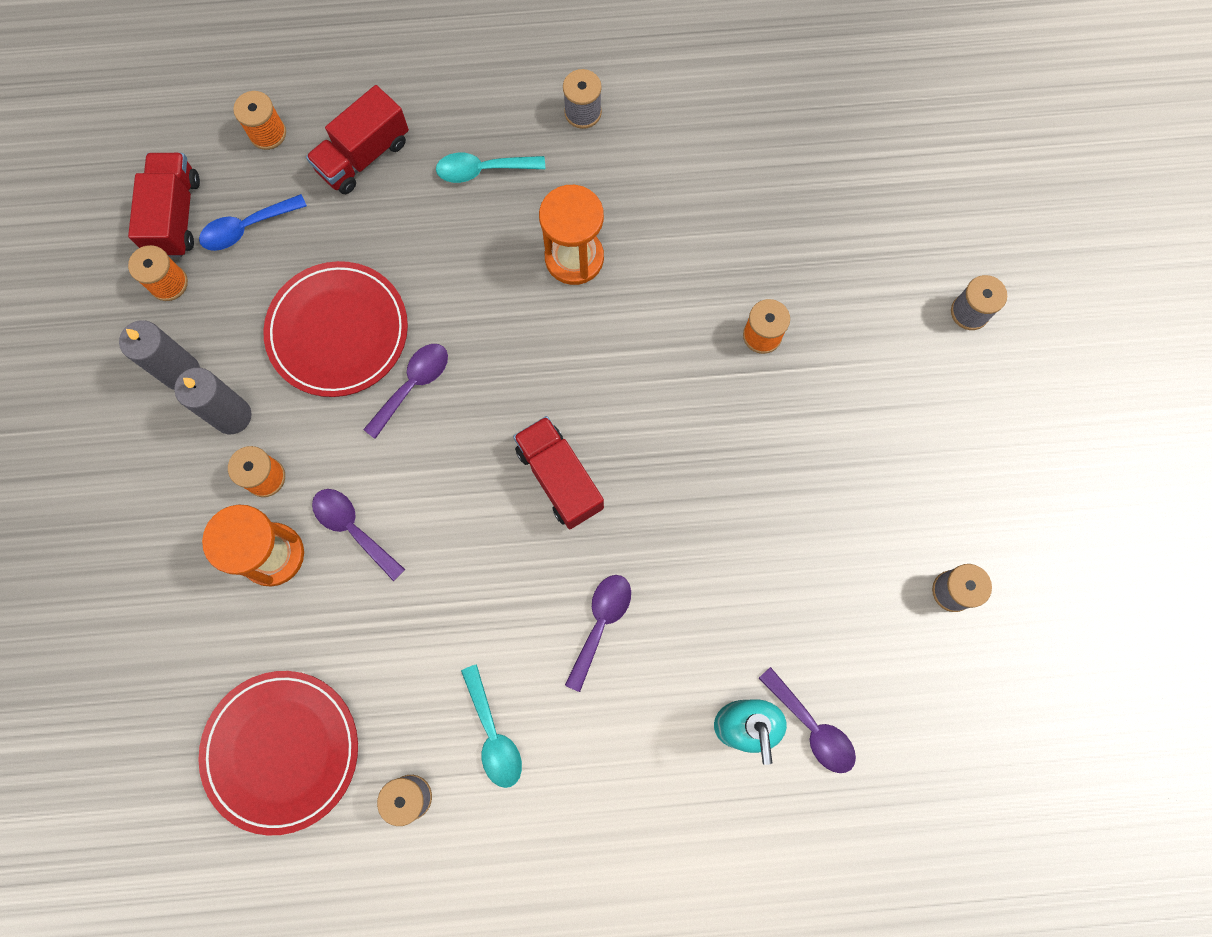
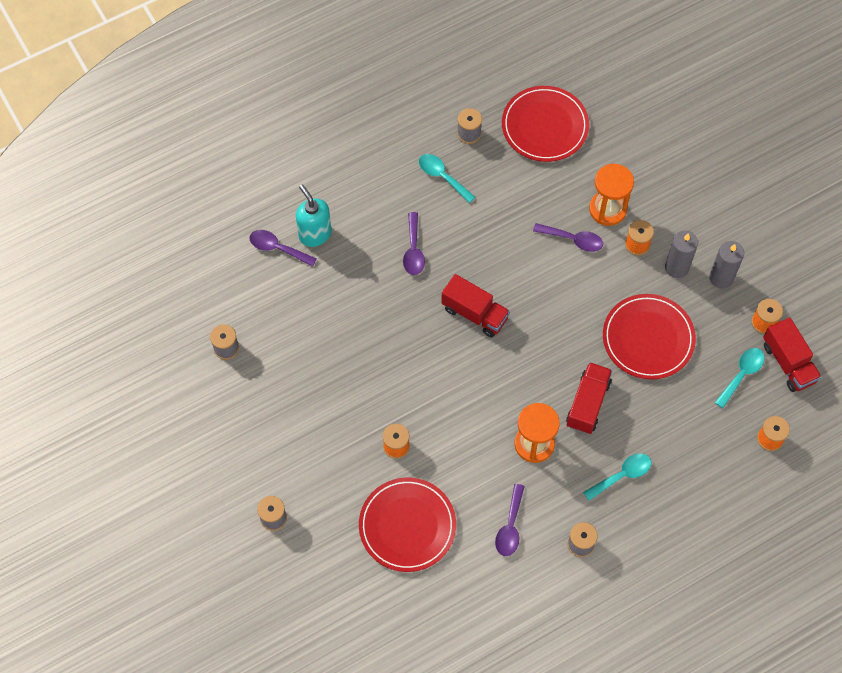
camera: 155 degrees right, 10 degrees down
(247, 227) = (741, 375): blue spoon -> turquoise spoon
(363, 156) = (701, 451): red truck -> red truck (588, 404)
(413, 385) = (586, 327): purple spoon -> purple spoon (510, 526)
(793, 226) = (407, 526): none -> red plate

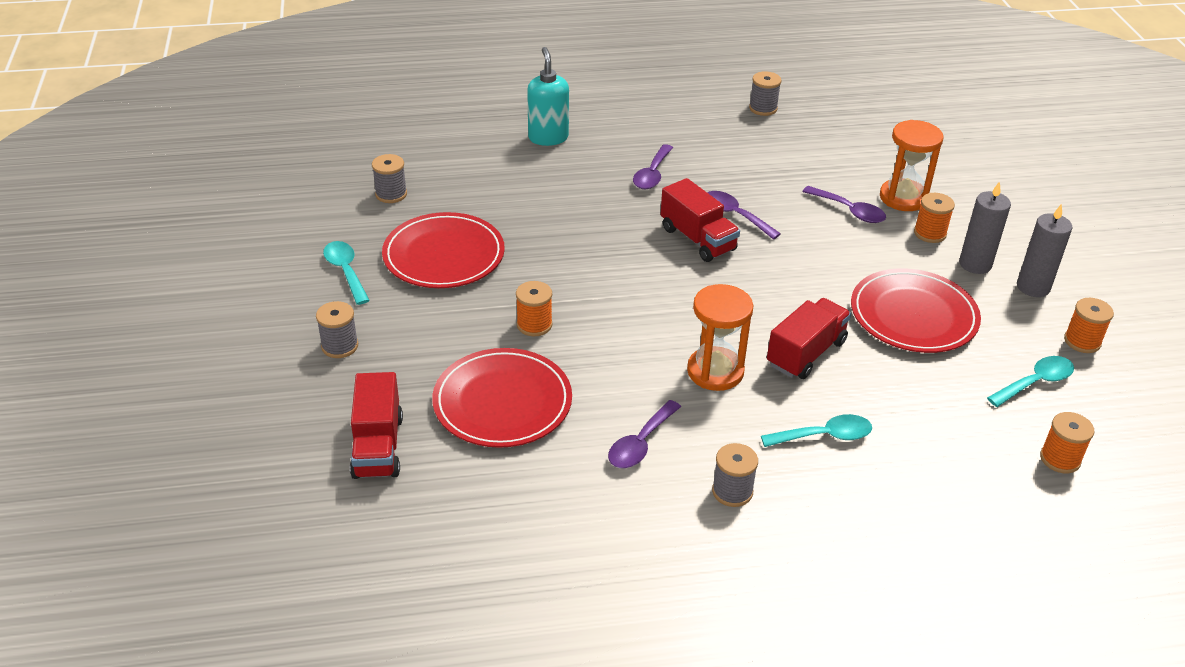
camera: 20 degrees right, 25 degrees down
(278, 248) = (501, 138): purple spoon -> purple spoon (735, 215)
(442, 177) = (716, 130): turquoise spoon -> turquoise spoon (346, 271)
(544, 126) = (853, 122): red plate -> red plate (444, 255)
(788, 363) = (1108, 389): red truck -> red truck (378, 446)

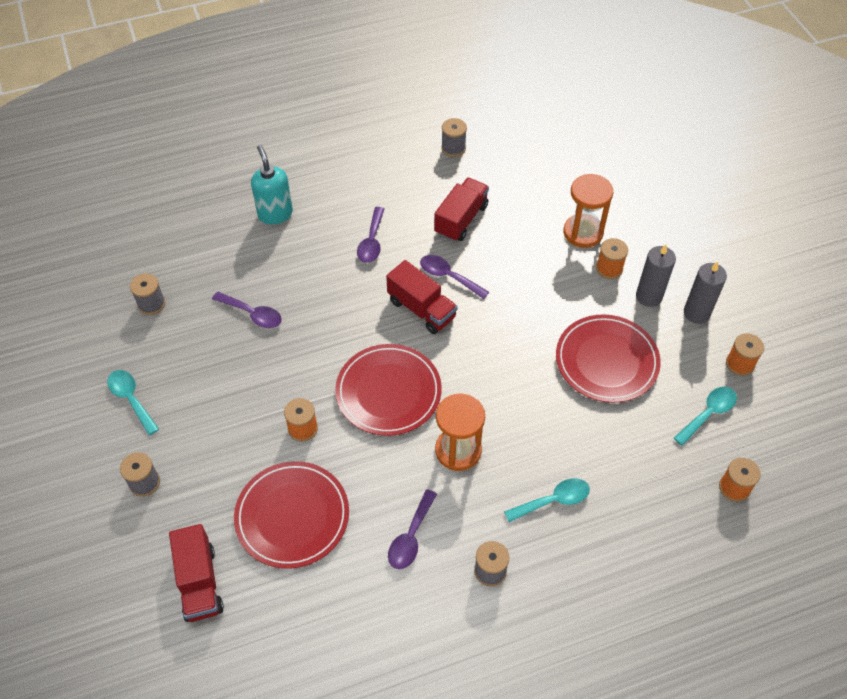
camera: 10 degrees left, 15 degrees up
(444, 255) = (212, 366): red plate -> red plate (388, 392)
(806, 353) = (527, 417): red truck -> red truck (461, 219)
(849, 211) = (541, 255): purple spoon -> purple spoon (252, 314)

